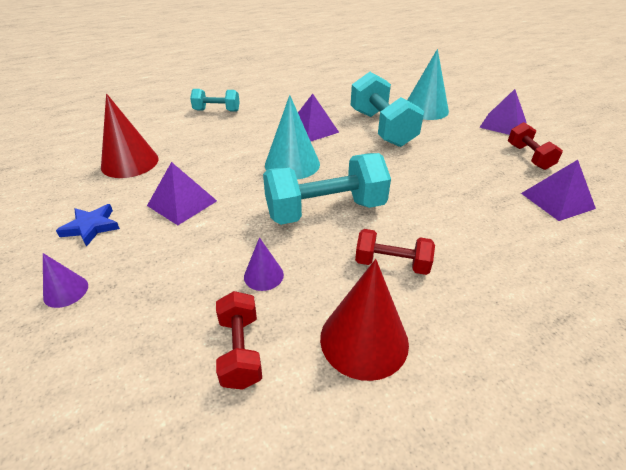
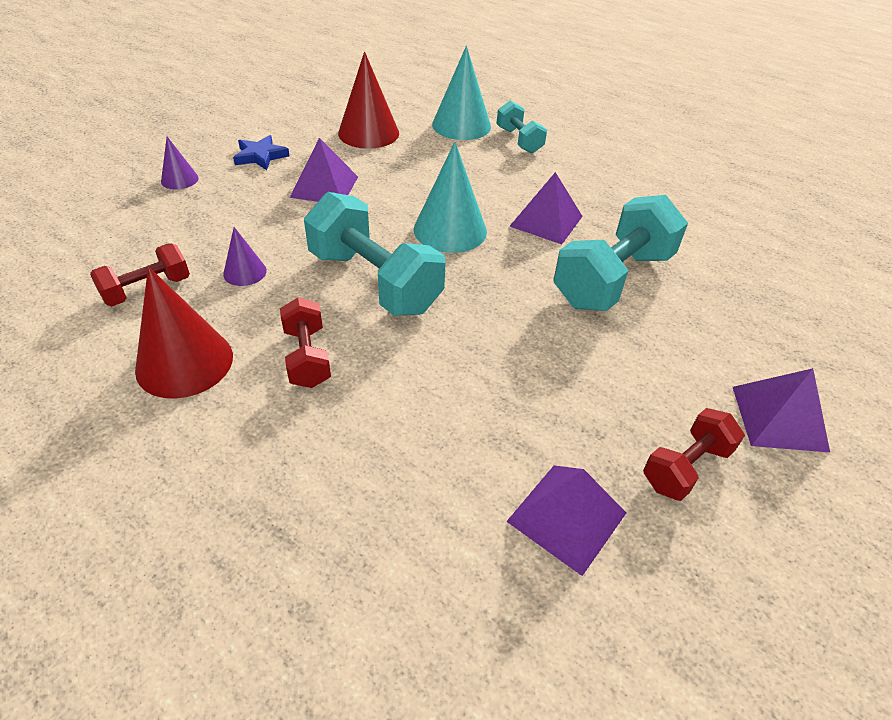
camera: 60 degrees right, 5 degrees up
(425, 109) = (726, 311): turquoise cone -> turquoise cone (461, 125)

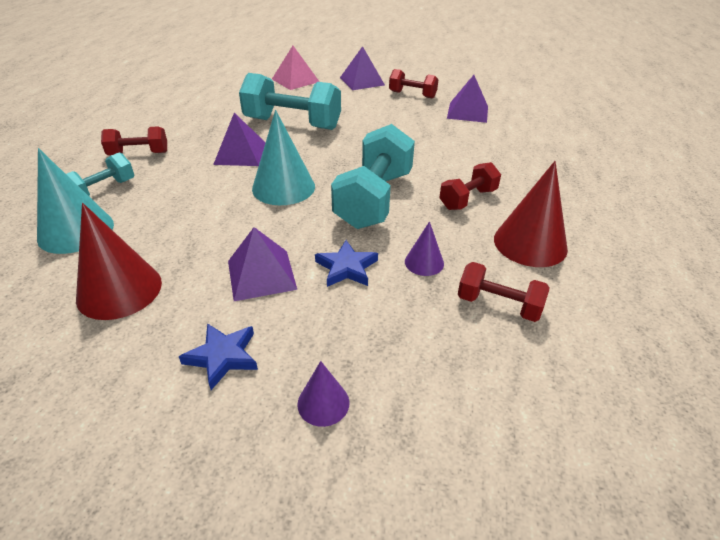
camera: 115 degrees left, 5 degrees down
(287, 227) = (346, 267): none -> blue star
(584, 164) = (139, 154): none -> red dumbbell
(796, 330) = (295, 80): none -> pink pyramid

